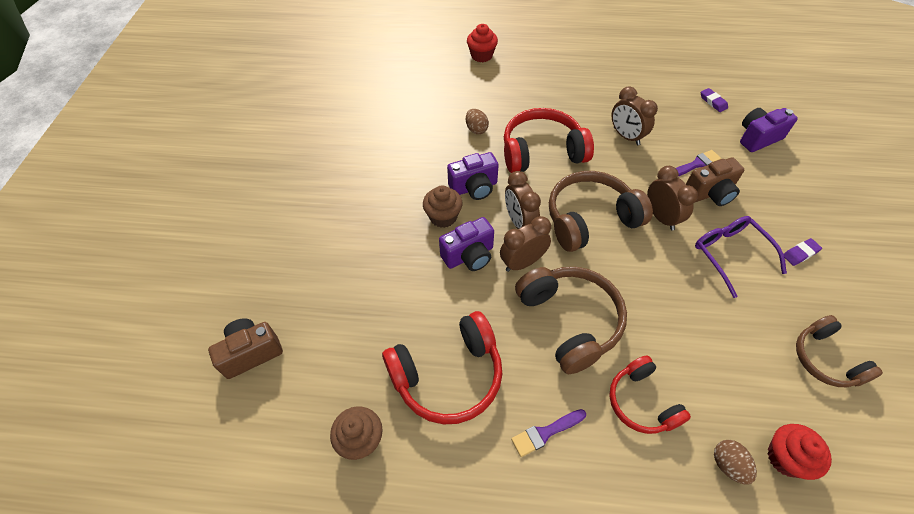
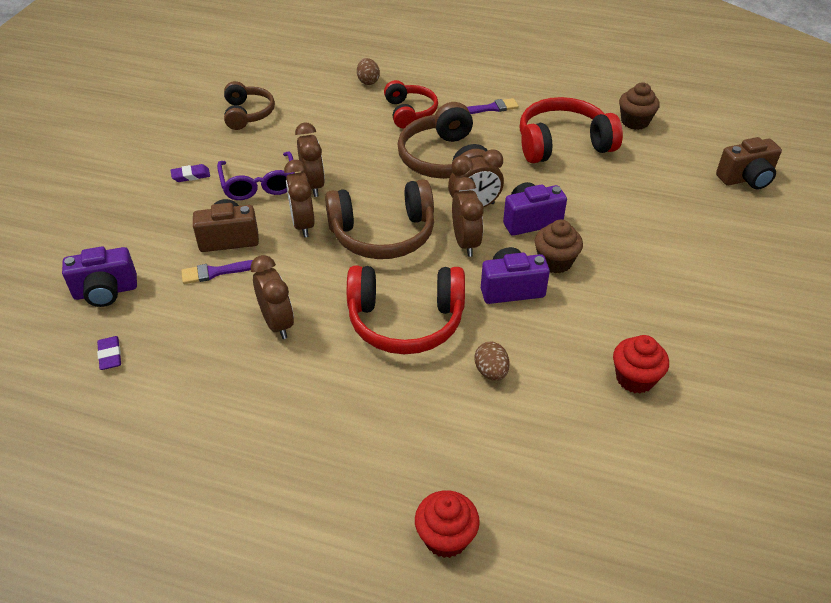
camera: 170 degrees left, 10 degrees down
(680, 262) = (313, 185): none -> brown clock
(786, 458) = (326, 79): red cupcake -> red cupcake (635, 378)

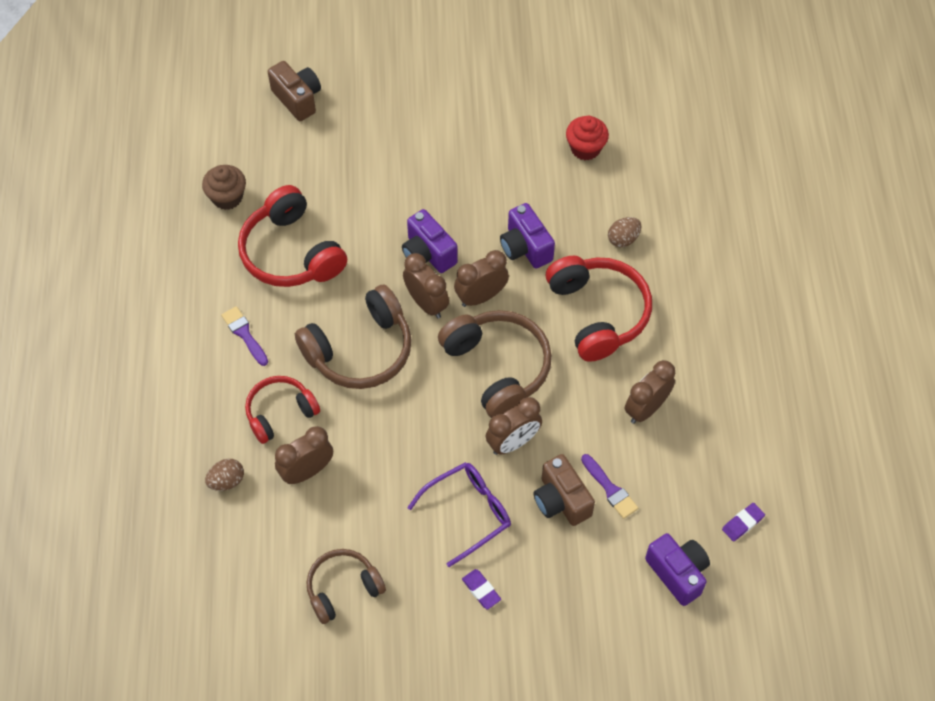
camera: 110 degrees left, 15 degrees up
(313, 185) = (449, 459): brown clock -> brown clock (307, 471)
(446, 537) = (774, 229): red cupcake -> none
(555, 262) = (477, 223): brown cupcake -> none

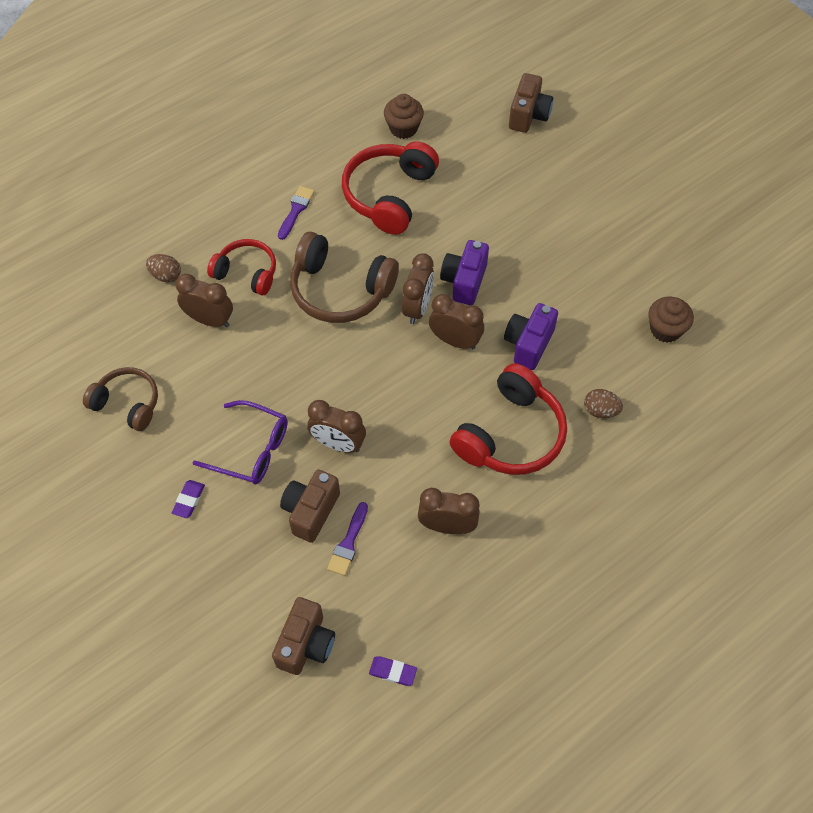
camera: 55 degrees right, 0 degrees up
(497, 367) = (399, 392): brown headphones -> none
(585, 148) = (665, 329): red cupcake -> brown cupcake
(677, 573) = (306, 644): purple camera -> brown camera

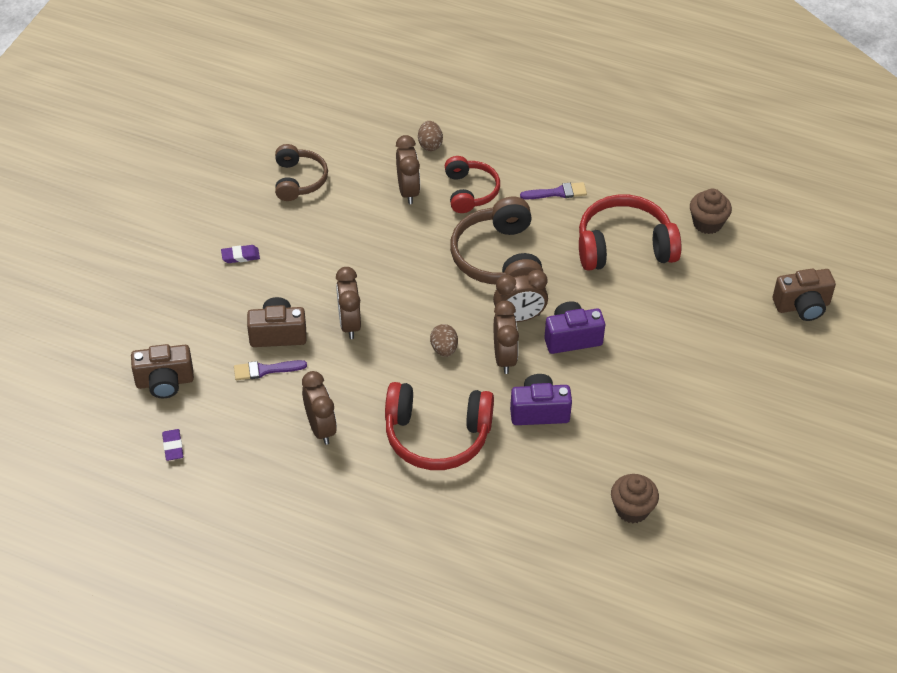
camera: 60 degrees right, 10 degrees down
(251, 449) = (308, 272): purple glasses -> none
(600, 411) = (506, 492): brown egg -> brown egg (444, 349)

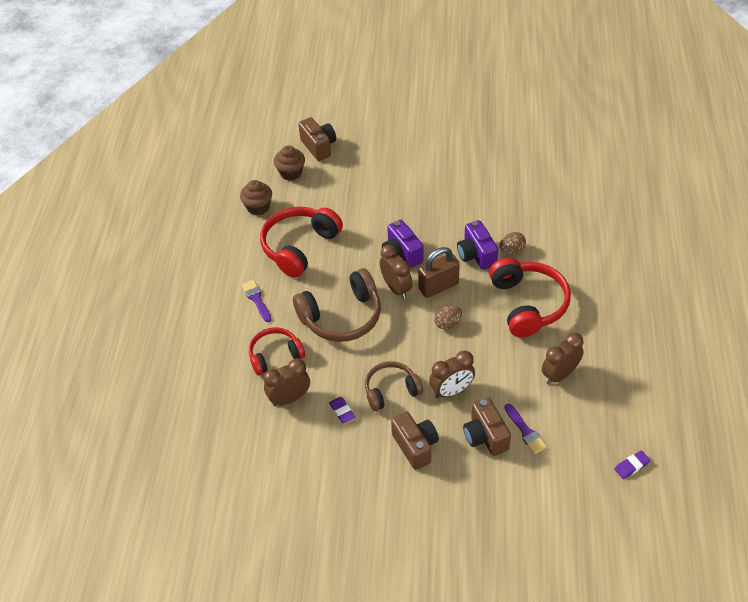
camera: 105 degrees left, 0 degrees up
(165, 382) = (575, 499): brown camera -> brown camera (415, 446)
(240, 256) = (414, 497): purple eraser -> purple eraser (342, 411)
(298, 180) = (305, 486): brown headphones -> brown headphones (391, 390)
(430, 144) = (227, 400): brown egg -> brown egg (512, 250)
(504, 358) = (438, 286): brown clock -> brown padlock
(624, 246) = (299, 247): red headphones -> red headphones turned 60 degrees clockwise
(632, 509) = (529, 191): brown cupcake -> brown cupcake (291, 173)

